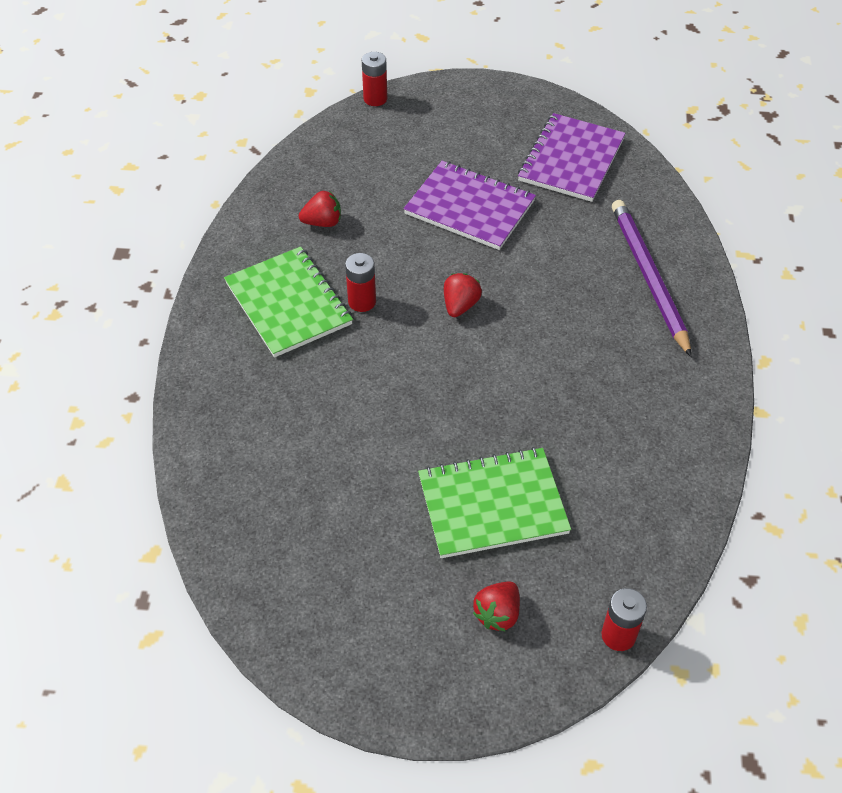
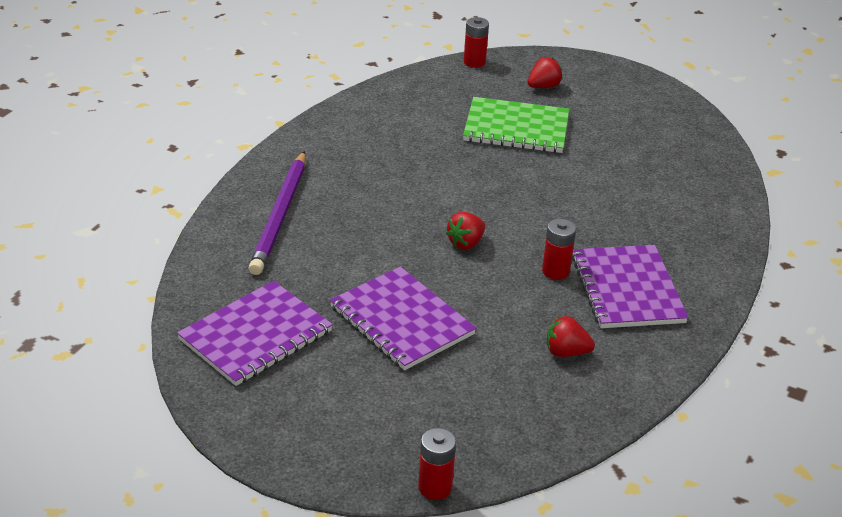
camera: 160 degrees left, 15 degrees down
(288, 303) = (627, 289): green notebook -> purple notebook

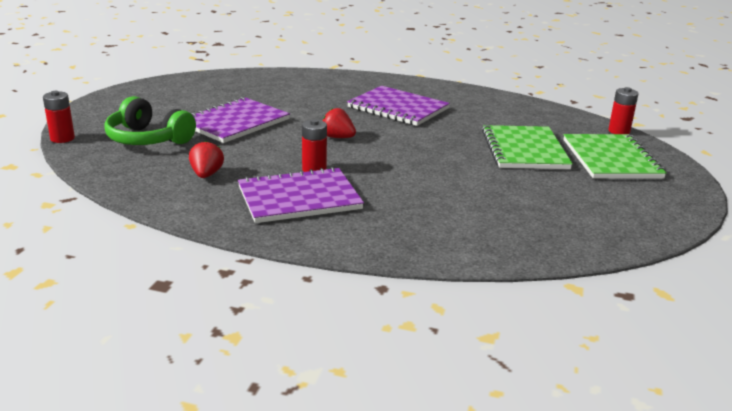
camera: 80 degrees right, 10 degrees down
(256, 335) = (212, 89): purple notebook -> purple notebook (398, 108)
(280, 216) = (341, 86): purple pencil -> none
(449, 401) = (148, 139): none -> green headphones
(543, 86) = (611, 159): red strawberry -> green notebook

